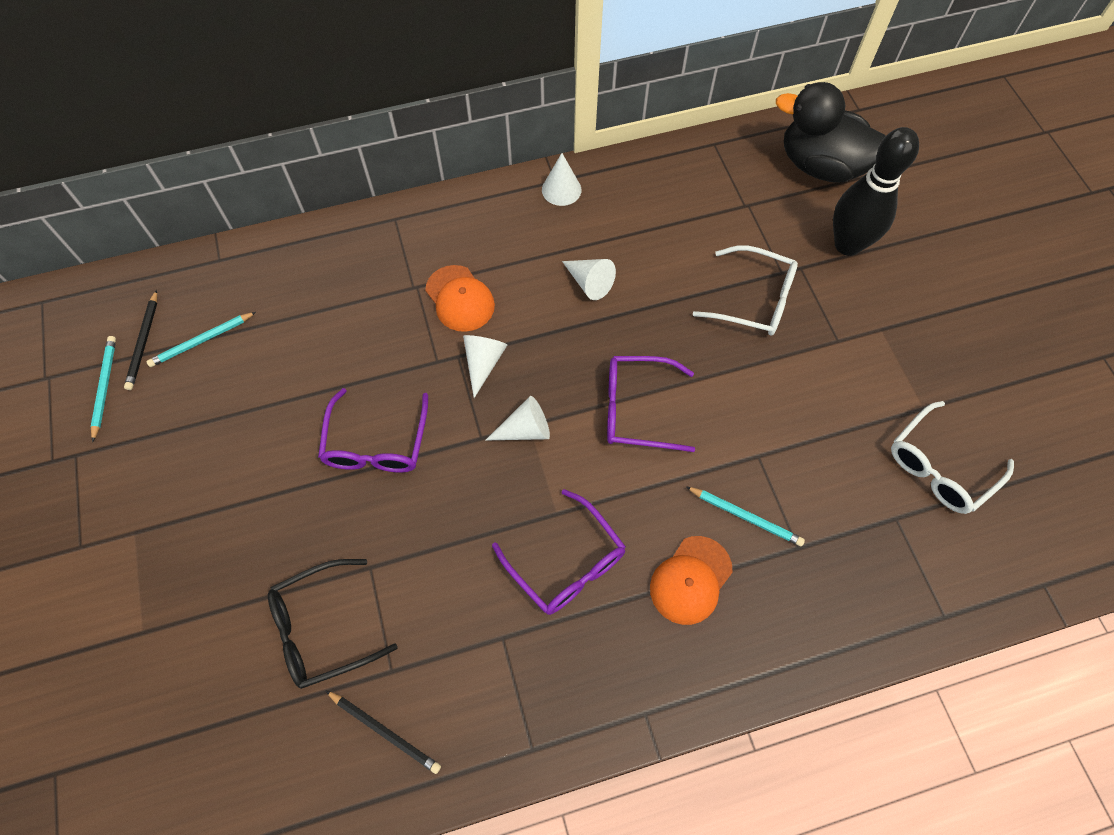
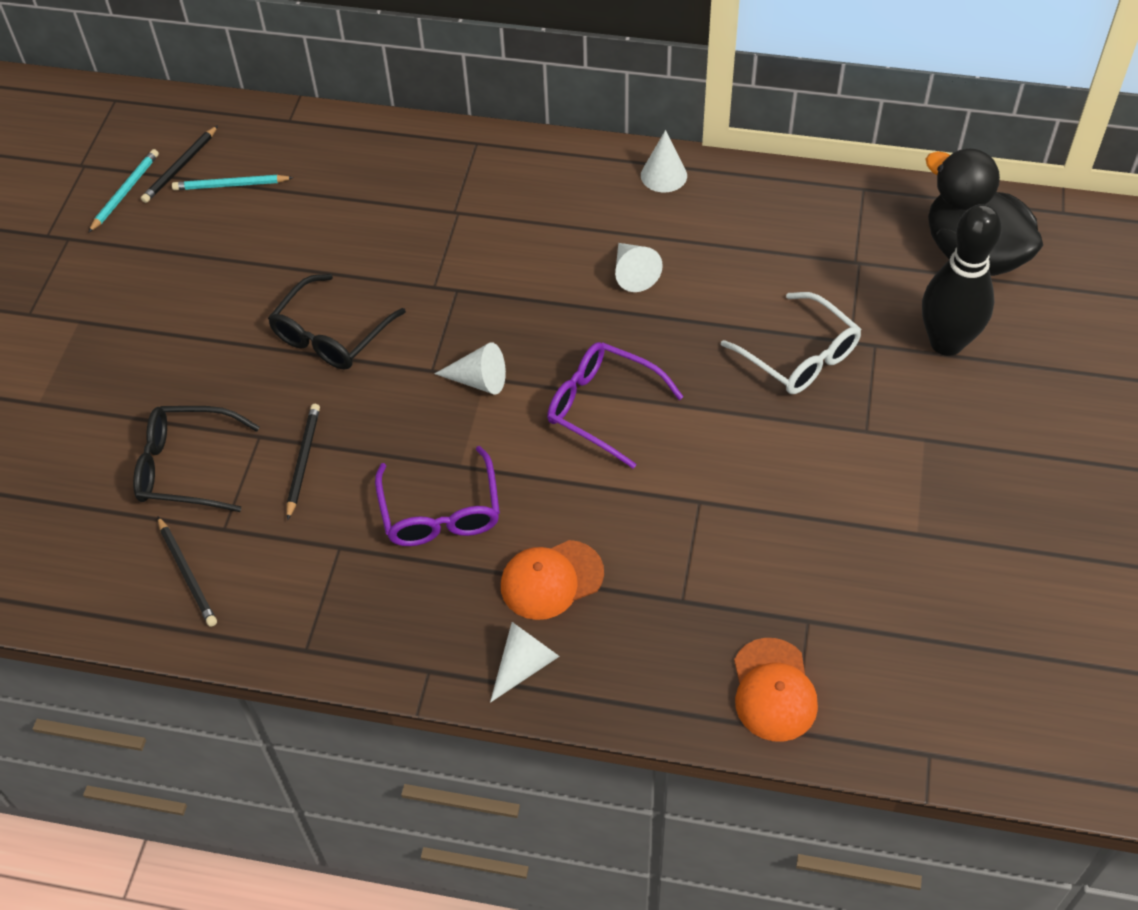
camera: 30 degrees right, 10 degrees down
(376, 443) = (331, 334): purple glasses -> black glasses
(423, 572) = (303, 461): none -> black pencil
(460, 299) = (492, 239): orange cap -> orange cap (773, 690)
(483, 363) = (477, 305): white cone -> white cone (524, 665)
(745, 516) = (647, 549): turquoise pencil -> none
(940, 466) = (894, 595): white glasses -> none

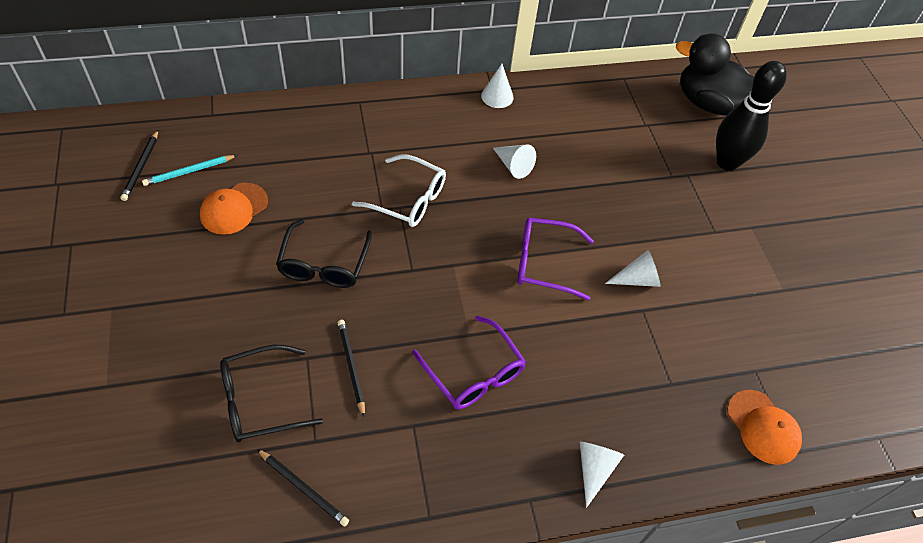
camera: 30 degrees left, 0 degrees up
(125, 192) = (103, 196): turquoise pencil -> none
(478, 380) = (449, 268): white cone -> white cone (637, 279)
(551, 580) = (578, 398): orange cap -> orange cap (234, 209)
(799, 355) = (647, 193): white glasses -> white glasses (408, 199)

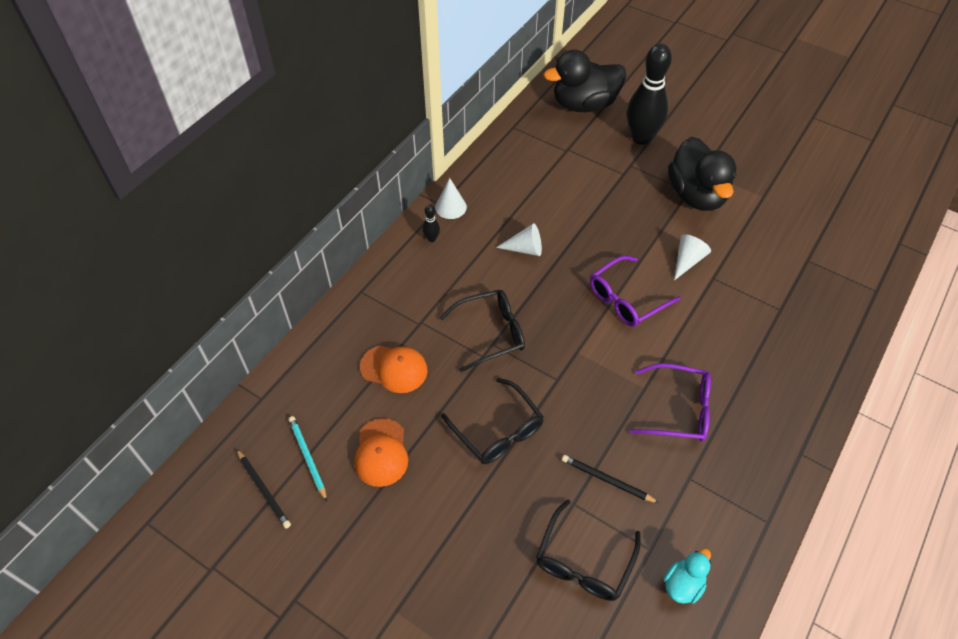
camera: 40 degrees left, 0 degrees up
(189, 172) = (307, 458): turquoise pencil -> turquoise pencil turned 135 degrees clockwise
(303, 488) = (683, 584): black pencil -> turquoise duck
(408, 199) = (490, 333): white glasses -> black glasses
(454, 106) = (431, 239): none -> black bowling pin
(594, 469) = (807, 400): white cone -> none
(717, 240) = (696, 195): none -> black duck
(763, 427) = (849, 290): orange cap -> orange cap (394, 369)

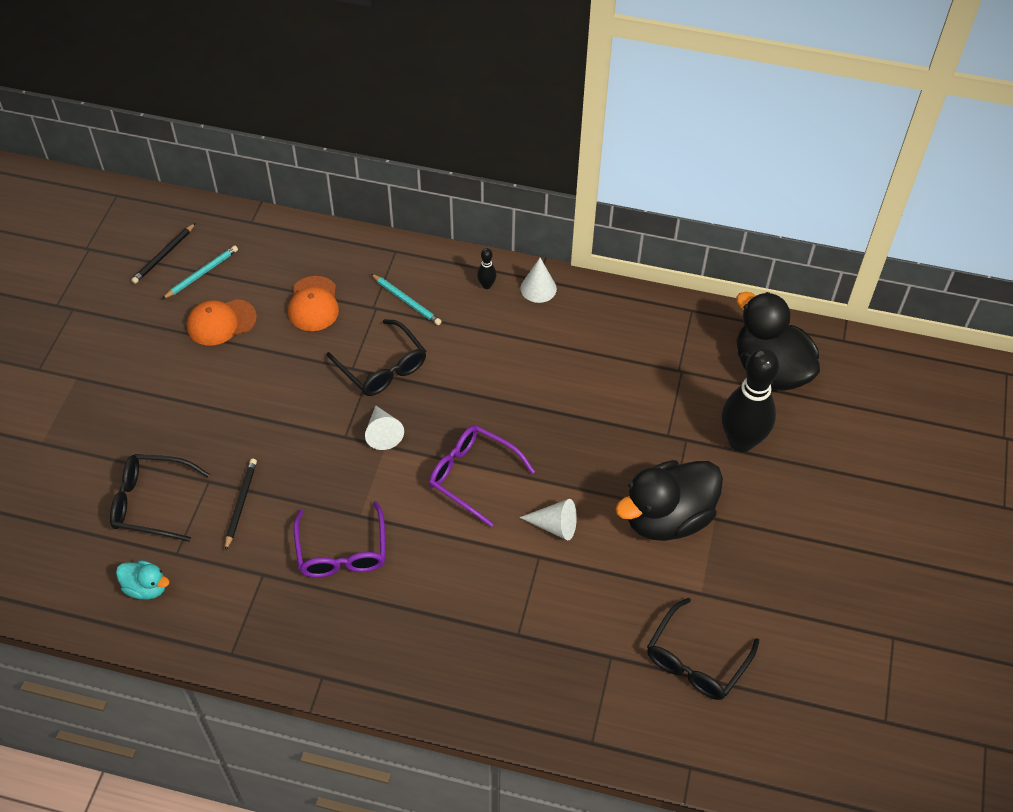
camera: 70 degrees right, 0 degrees up
(423, 297) = (407, 301): none -> turquoise pencil
(497, 430) = (270, 402): black glasses -> black glasses (696, 660)
(525, 249) = (506, 368): white cone -> white cone (383, 433)

